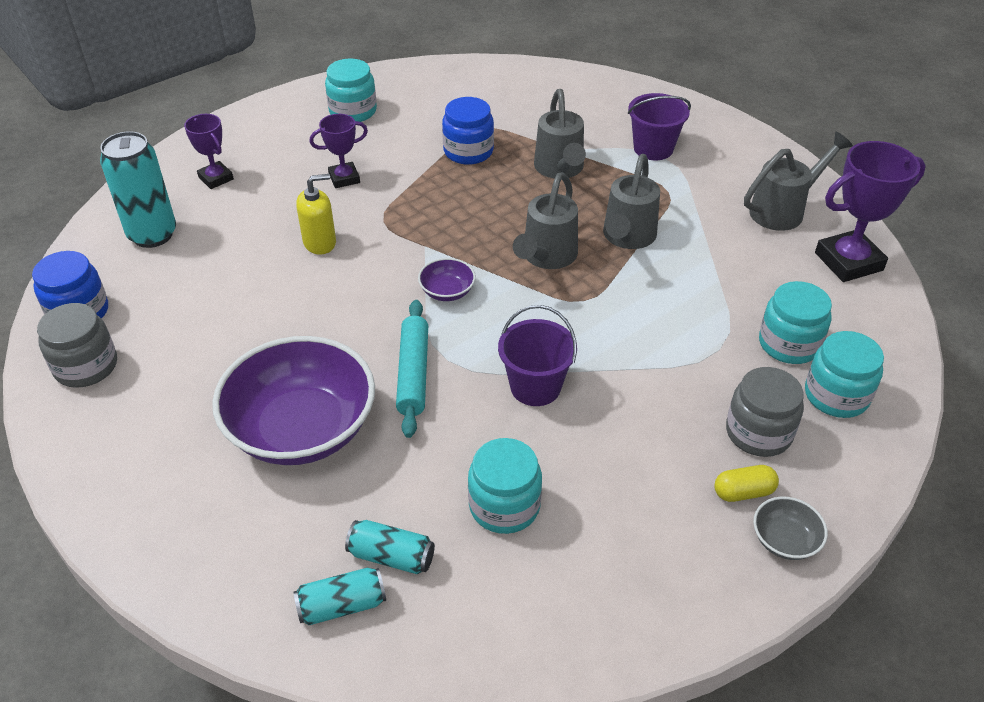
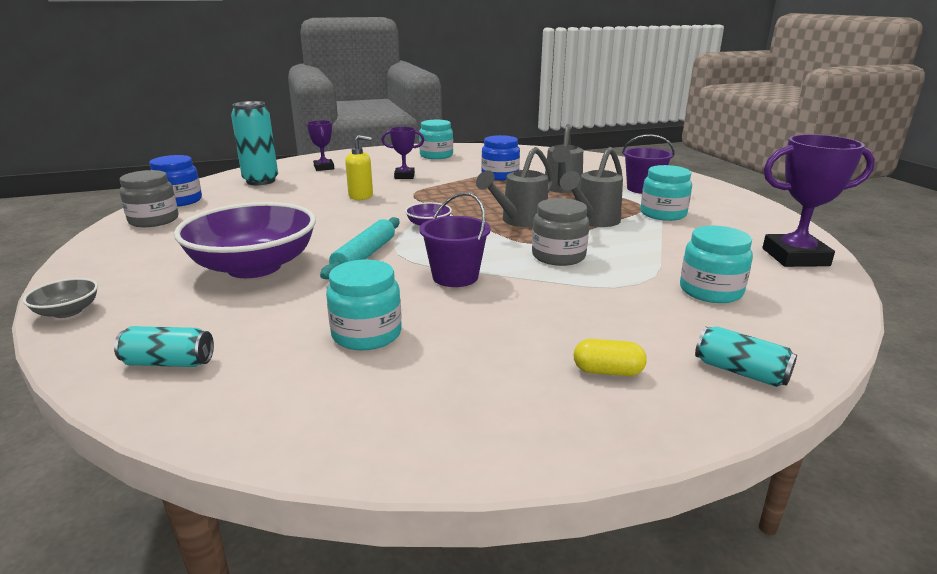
camera: 20 degrees right, 20 degrees down
(391, 556) = (241, 343): turquoise can -> turquoise can (740, 372)
(758, 432) = (648, 336): grey jar -> grey jar (558, 256)
(784, 210) = (742, 226): grey watering can -> none
(785, 540) = (634, 415): grey bowl -> grey bowl (67, 312)
(836, 395) = (747, 328): turquoise jar -> turquoise jar (663, 214)

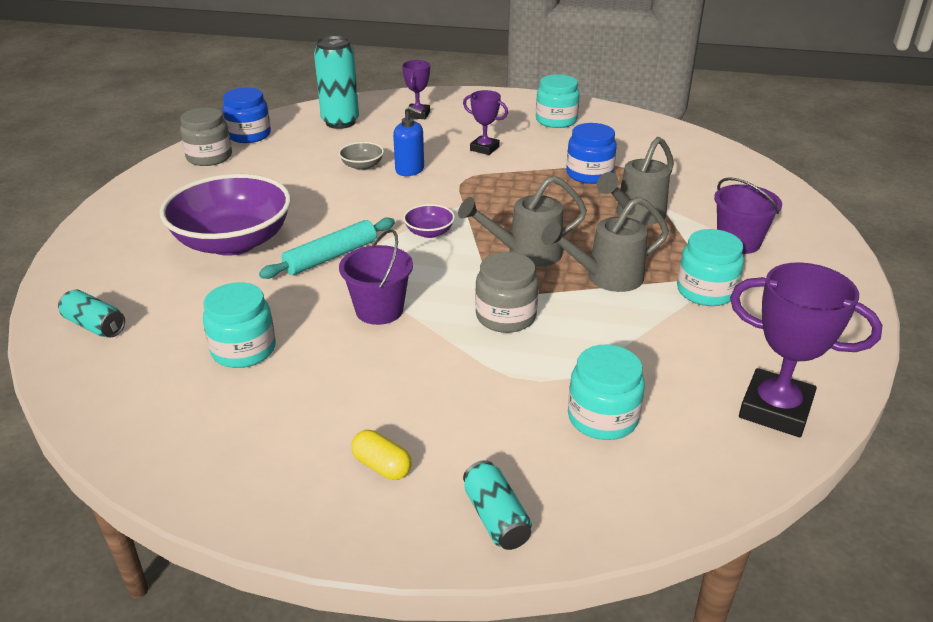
camera: 30 degrees right, 10 degrees up
(67, 312) = (75, 250): grey bowl -> grey bowl (362, 166)
(361, 196) = (410, 170): yellow soap dispenser -> blue soap dispenser

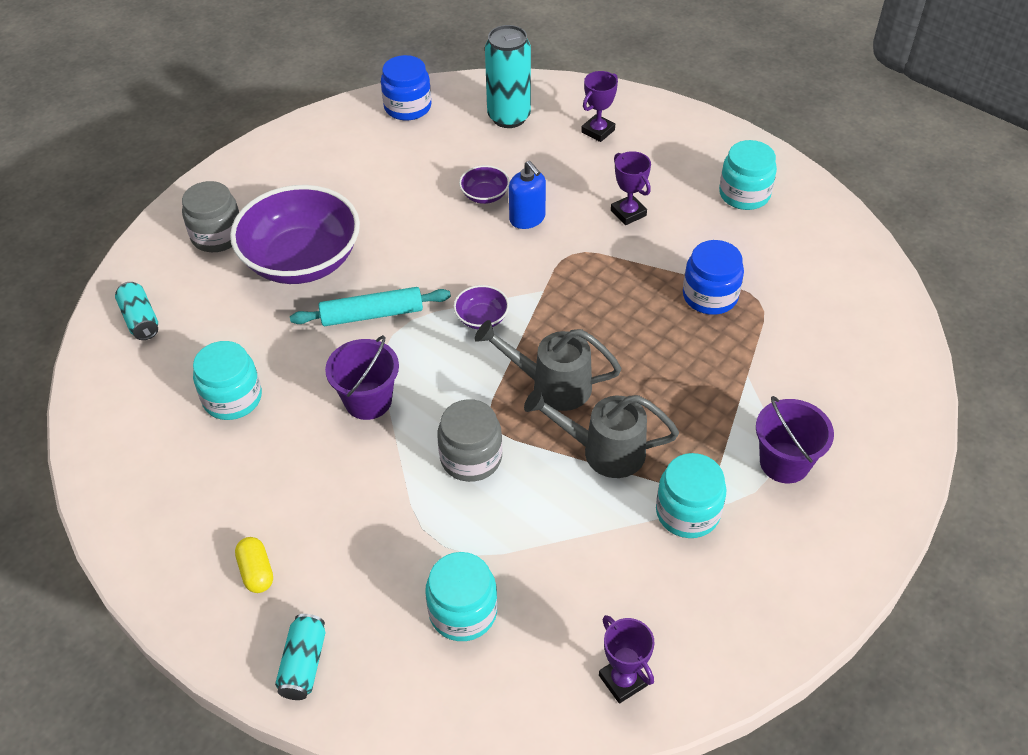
camera: 30 degrees right, 15 degrees up
(209, 157) = (351, 129): grey jar -> grey jar (217, 236)
(362, 166) = (484, 195): grey bowl -> purple bowl
(635, 215) = (706, 378): grey watering can -> none
(775, 409) = (623, 680): purple trophy -> purple trophy, size x0.58

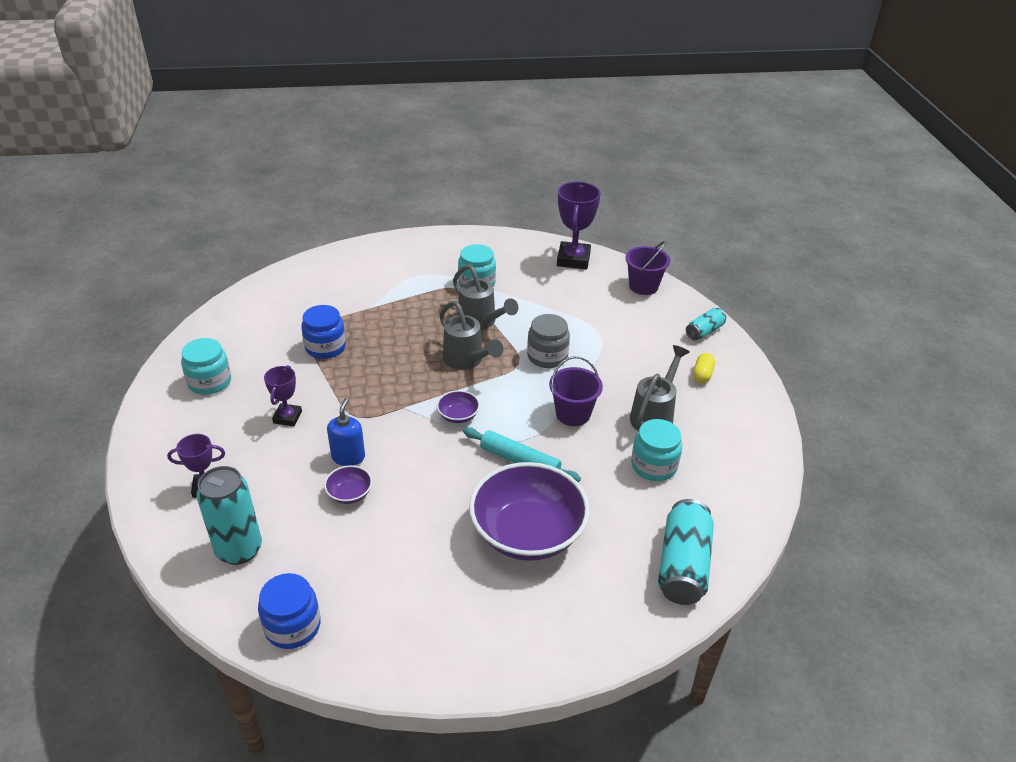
camera: 140 degrees left, 10 degrees down
(140, 319) = (683, 565): turquoise can -> turquoise can, size x1.77
(217, 236) = (573, 602): grey jar -> none
(276, 463) = (654, 415): none -> grey watering can
(463, 612) = (615, 309): turquoise jar -> none
(623, 680) = (573, 259): purple trophy -> purple trophy, size x1.72
(784, 462) = (410, 274): purple bucket -> purple bucket (643, 286)

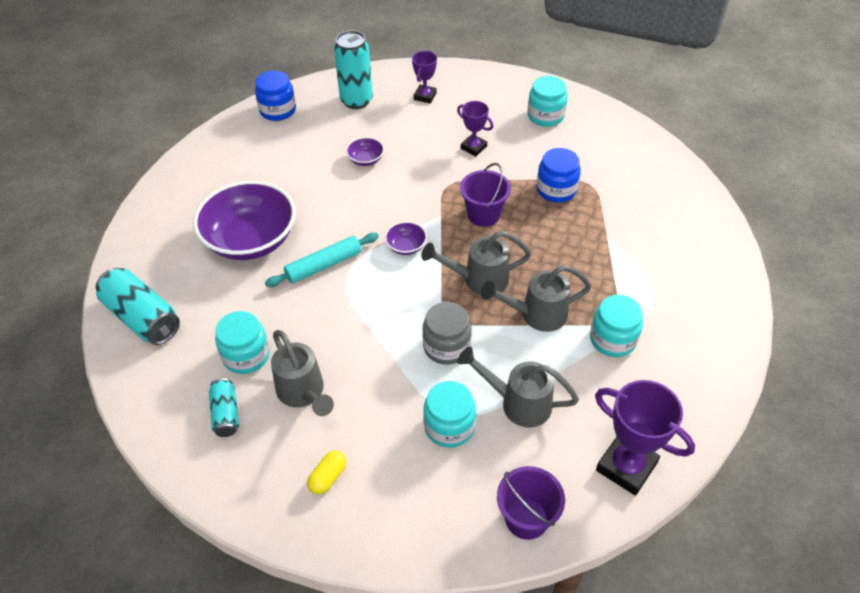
camera: 120 degrees right, 10 degrees up
(348, 457) = (404, 168): blue soap dispenser -> none
(566, 310) = (518, 403): none -> grey watering can
(573, 414) = (351, 328): purple bucket -> purple bucket (483, 214)
(612, 334) = (449, 426): none -> turquoise jar
(702, 374) = (328, 477): yellow capsule -> yellow capsule turned 75 degrees clockwise
(704, 331) = (397, 532): turquoise can -> turquoise can (226, 414)

